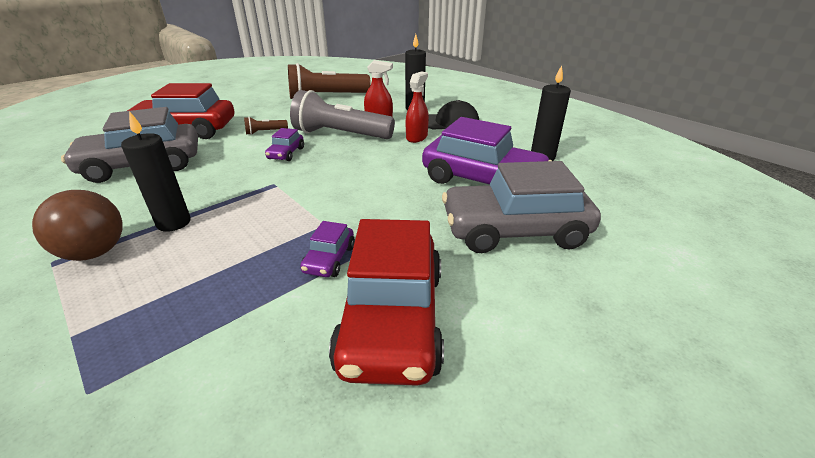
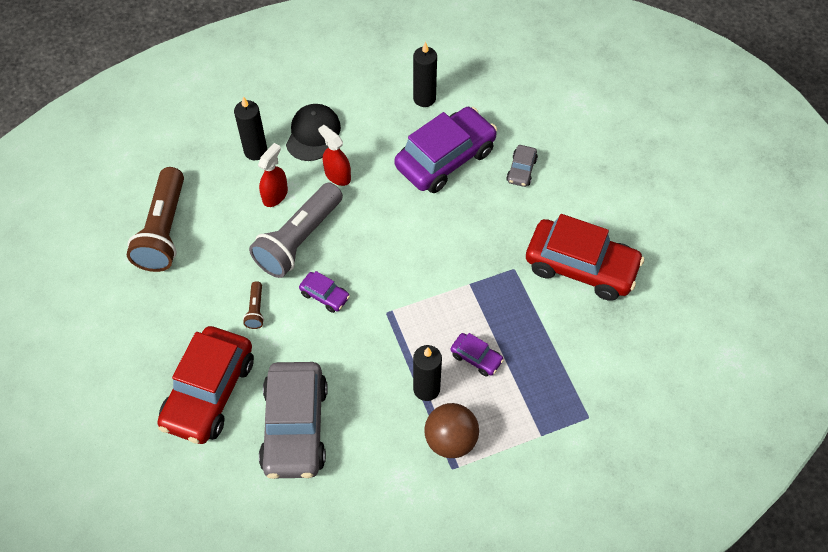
camera: 70 degrees left, 25 degrees up
(329, 259) = (514, 288): purple car -> purple car (476, 358)
(514, 230) = (521, 170): grey car -> grey car, size x0.45

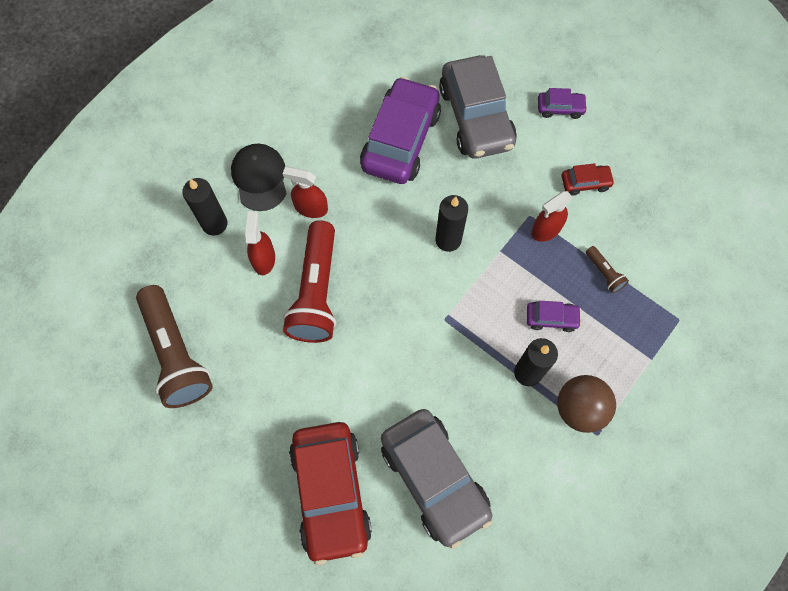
camera: 30 degrees left, 10 degrees up
(256, 310) = (321, 385): brown flashlight -> brown flashlight (604, 273)
(299, 240) = (316, 292): grey flashlight -> red flashlight
(325, 295) = (377, 334): purple car -> purple car (560, 108)
(424, 98) = (343, 90): black candle -> black candle (448, 240)
(520, 287) = (546, 230): none -> red spray bottle
(521, 170) = (476, 117): grey car -> grey car, size x2.25
(581, 267) = (585, 183): red car -> red car, size x0.45

